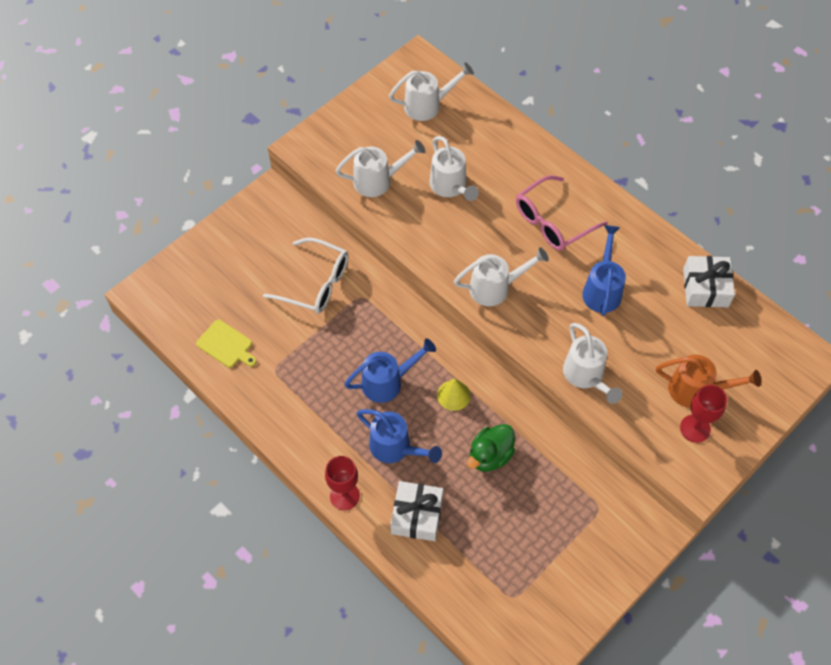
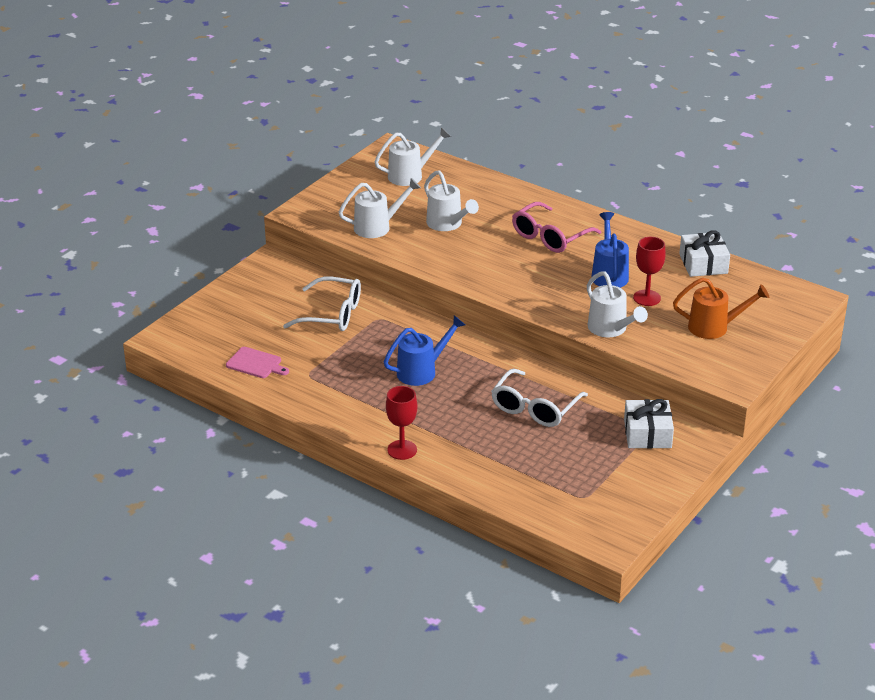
camera: 10 degrees left, 25 degrees down
(226, 345) = (256, 364): yellow cutting board -> pink cutting board
(395, 448) = (442, 413): blue watering can -> none
(417, 515) = (476, 455): white gift -> white gift (647, 434)
(453, 395) = (488, 373): yellow cone -> none
(490, 456) = (534, 408): green duck -> white glasses
(495, 288) = (509, 283): white watering can -> none
(695, 428) = (720, 351): red goblet -> red goblet (647, 298)

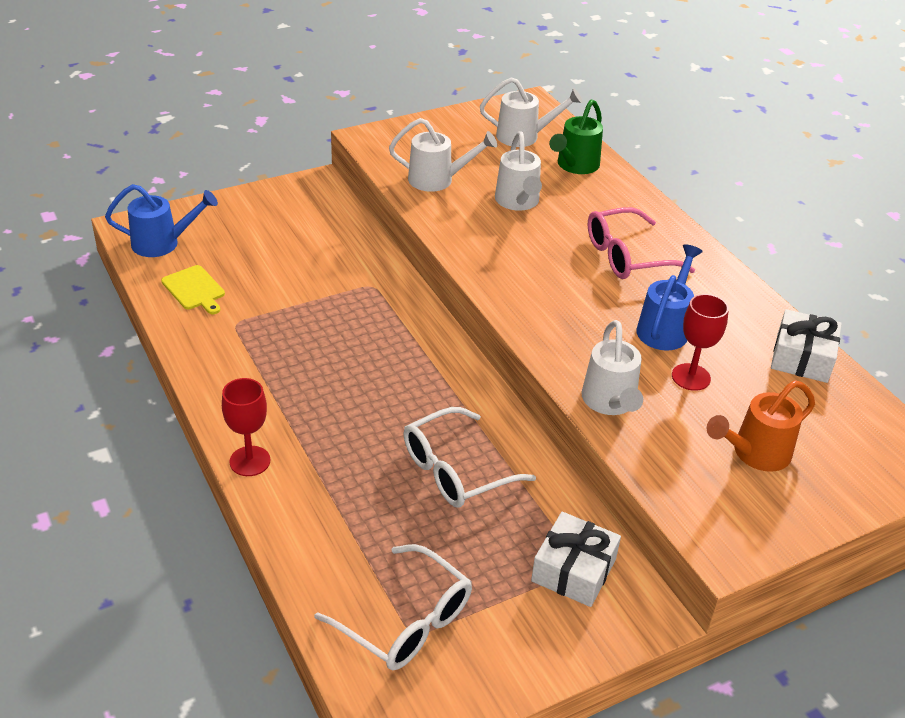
camera: 25 degrees right, 5 degrees up
(256, 364) = (194, 289): pink cutting board -> yellow cutting board
(332, 314) = (327, 263): white glasses -> white glasses (406, 621)
(422, 371) = (362, 367): blue watering can -> blue watering can (162, 243)
(464, 186) = (575, 166): none -> green watering can
(714, 327) = (755, 453): orange watering can -> orange watering can turned 120 degrees clockwise

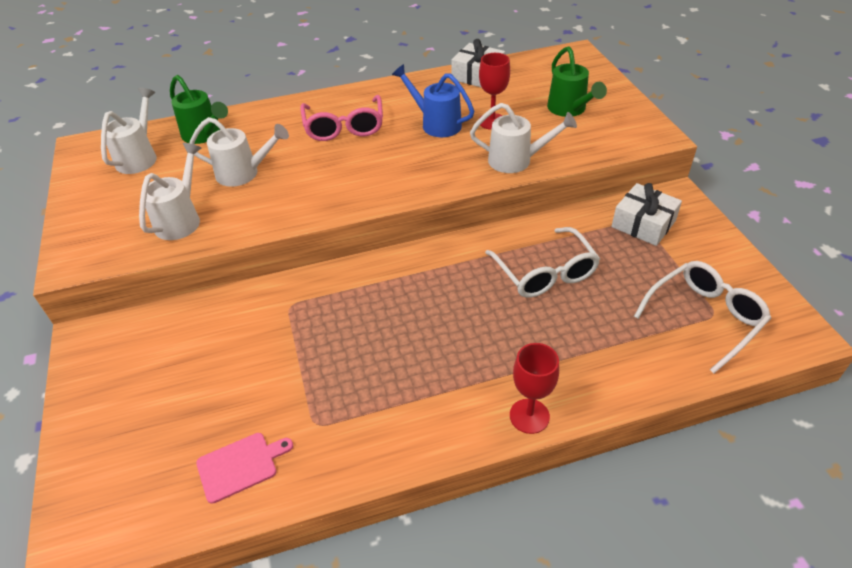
camera: 75 degrees left, 5 degrees up
(162, 243) = (130, 503): blue watering can -> none
(194, 289) = (240, 466): yellow cutting board -> pink cutting board
(755, 453) = (569, 109): orange watering can -> green watering can

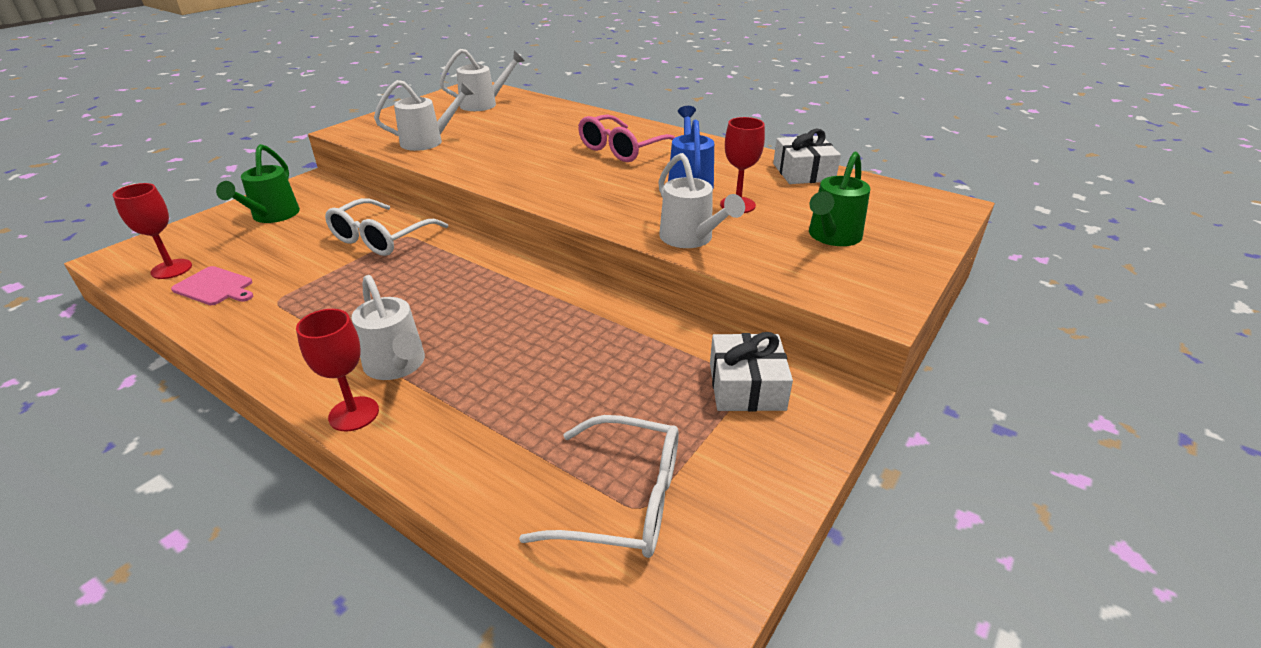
camera: 50 degrees right, 10 degrees down
(160, 496) = (171, 269): none -> red goblet
(204, 135) = (538, 111): green watering can -> green watering can (272, 216)
(243, 173) = (508, 139): white watering can -> white watering can (397, 366)
(545, 273) = (578, 347): white glasses -> white glasses (381, 238)

